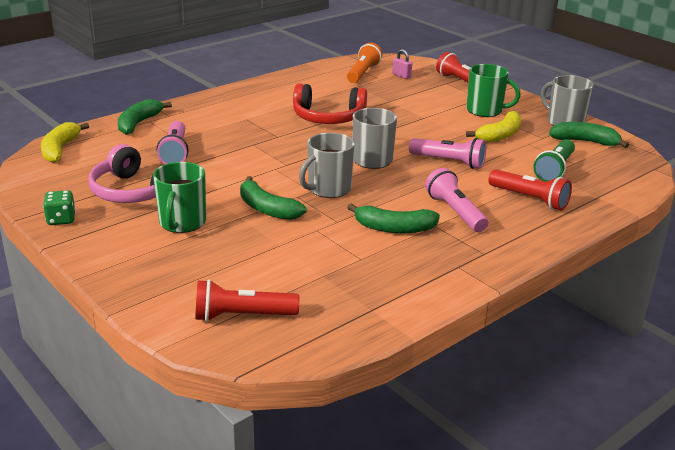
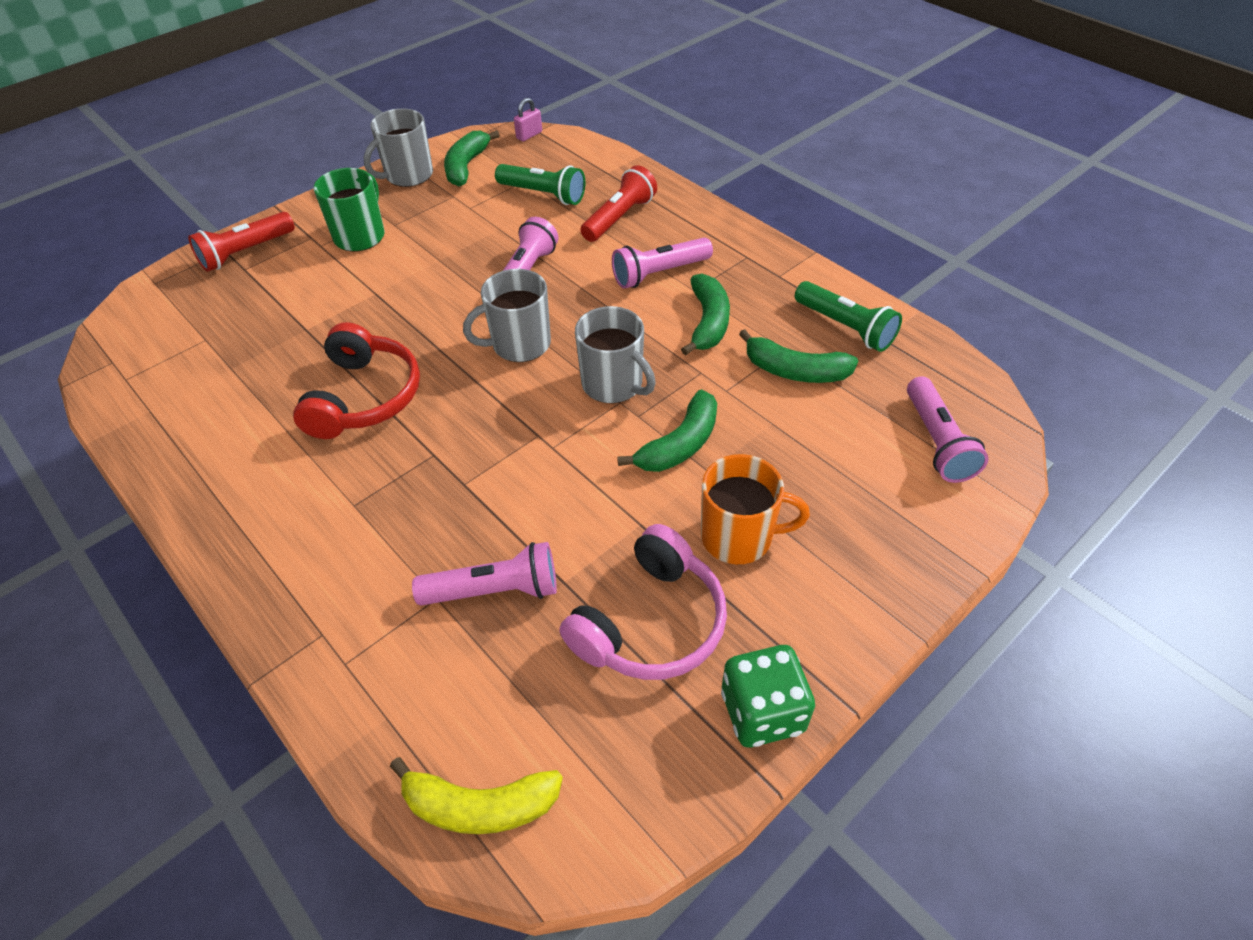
camera: 90 degrees left, 20 degrees up
(61, 219) = (762, 712): green dice -> green dice, size x1.52
(138, 123) = (356, 681): green banana -> green banana (795, 371)
(182, 223) = (739, 537): green mug -> orange mug
(242, 316) = (937, 442): red flashlight -> pink flashlight
(363, 73) = (171, 361): orange flashlight -> none
(386, 291) = (845, 327): none -> green flashlight
(401, 76) = (198, 315): pink padlock -> pink padlock (529, 135)
(500, 135) = (444, 228): yellow banana -> none

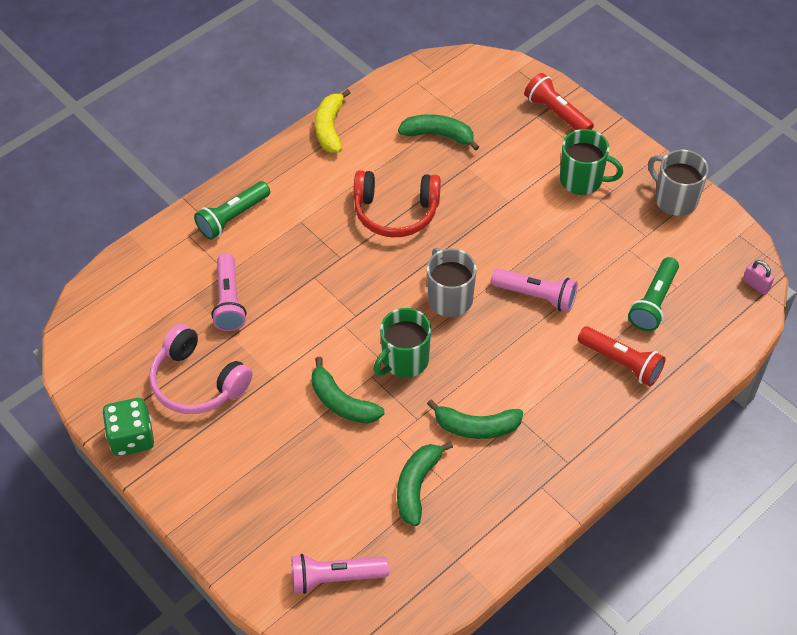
camera: 90 degrees right, 5 degrees up
(466, 166) = (694, 240): green banana -> green banana (438, 135)
(480, 806) = (100, 305): yellow banana -> yellow banana (330, 128)
(613, 384) = (404, 360): grey mug -> green mug
(659, 273) = (540, 392): pink flashlight -> none
(739, 537) = (257, 434): orange mug -> none
(845, 327) = (470, 531): green flashlight -> green flashlight (232, 217)

